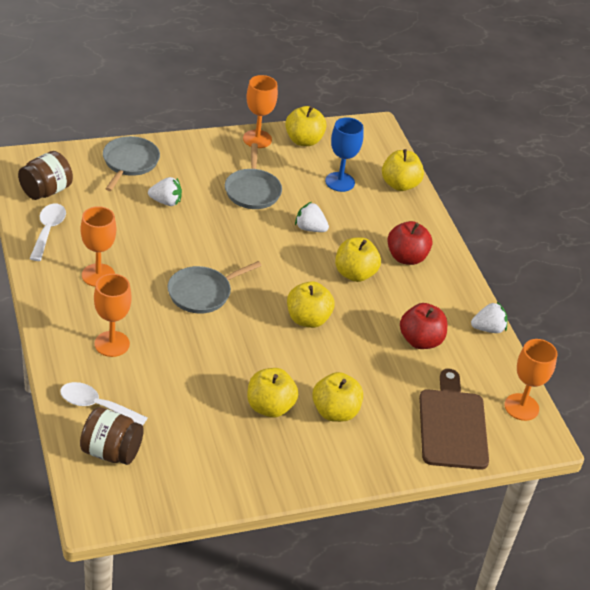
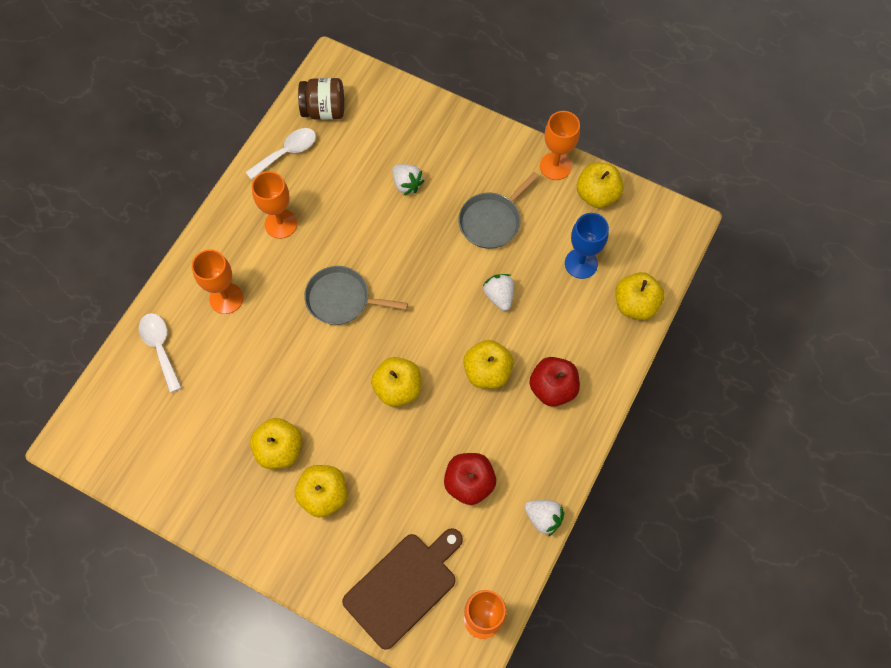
camera: 50 degrees right, 25 degrees up
(111, 451) = (130, 397): brown jar -> none
(129, 162) = (418, 122): grey pan -> none

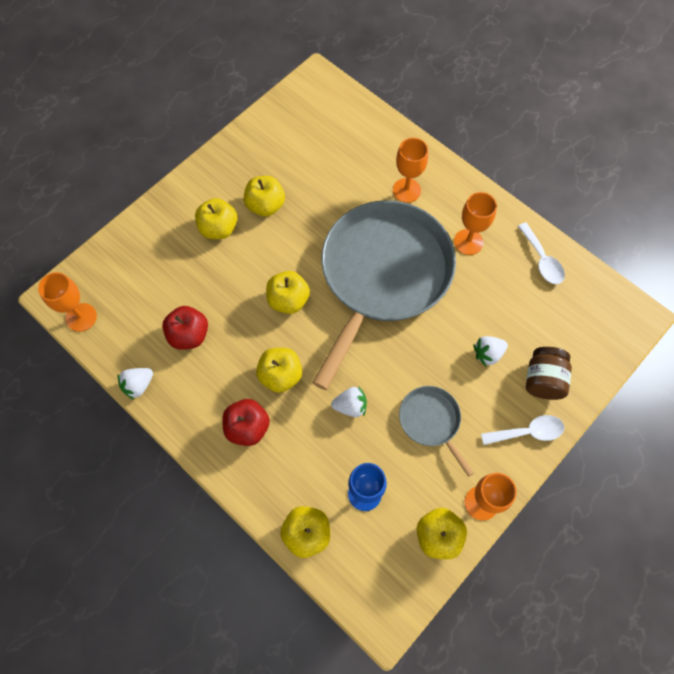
camera: 105 degrees right, 0 degrees up
(160, 347) = (375, 140): white spoon -> white spoon (527, 432)
(324, 110) = (584, 299): brown jar -> brown jar (543, 380)
(341, 299) = (383, 274): grey pan -> grey pan, size x2.33
(403, 586) = (128, 268): brown cutting board -> none

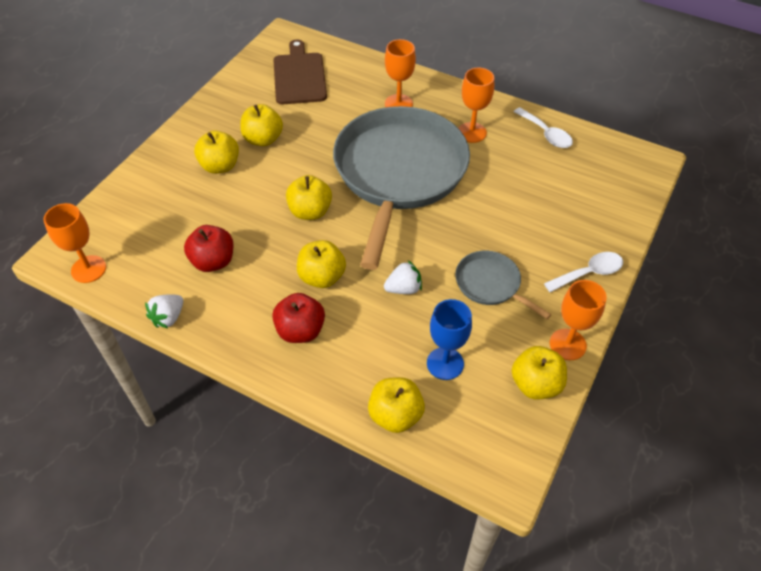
camera: 15 degrees left, 15 degrees down
(319, 134) = (299, 76): none -> brown cutting board
(488, 354) = (525, 217): white strawberry -> none
(543, 380) = (585, 227): brown jar -> none

